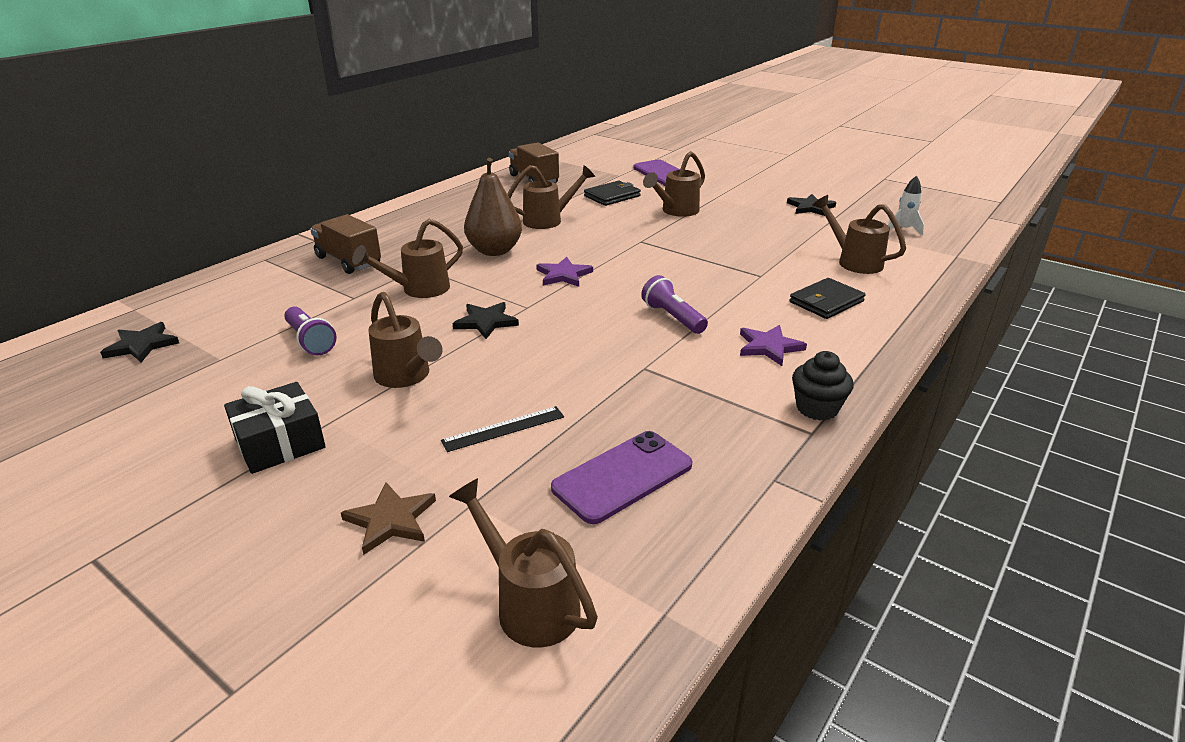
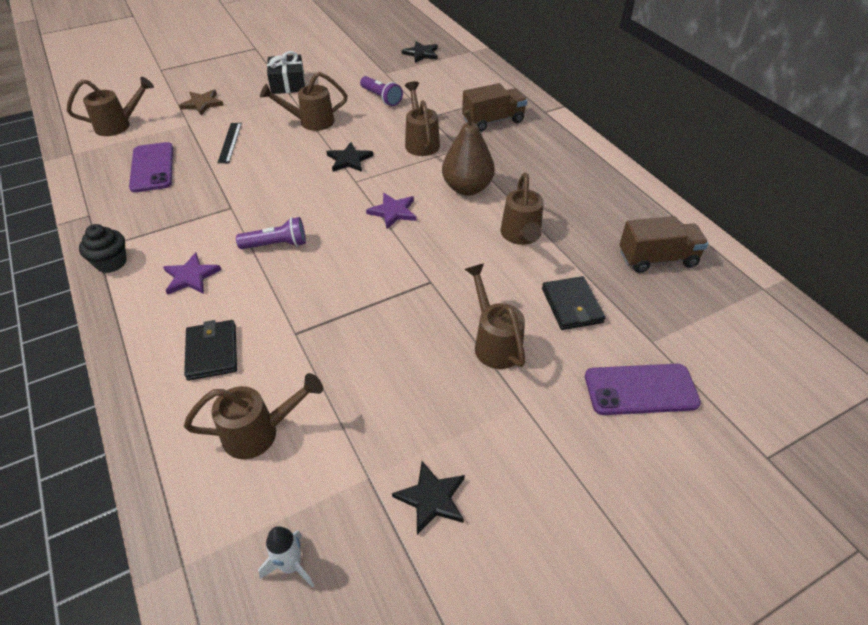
camera: 115 degrees right, 15 degrees up
(310, 341) = (381, 98): purple flashlight -> purple flashlight turned 120 degrees counterclockwise

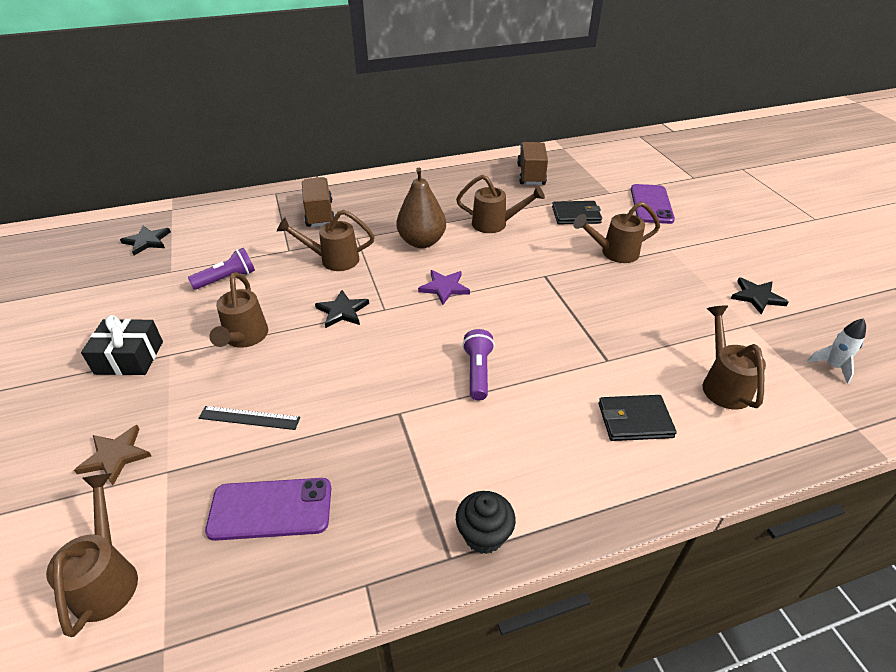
camera: 80 degrees left, 5 degrees down
(191, 276) = (521, 445): purple star -> none

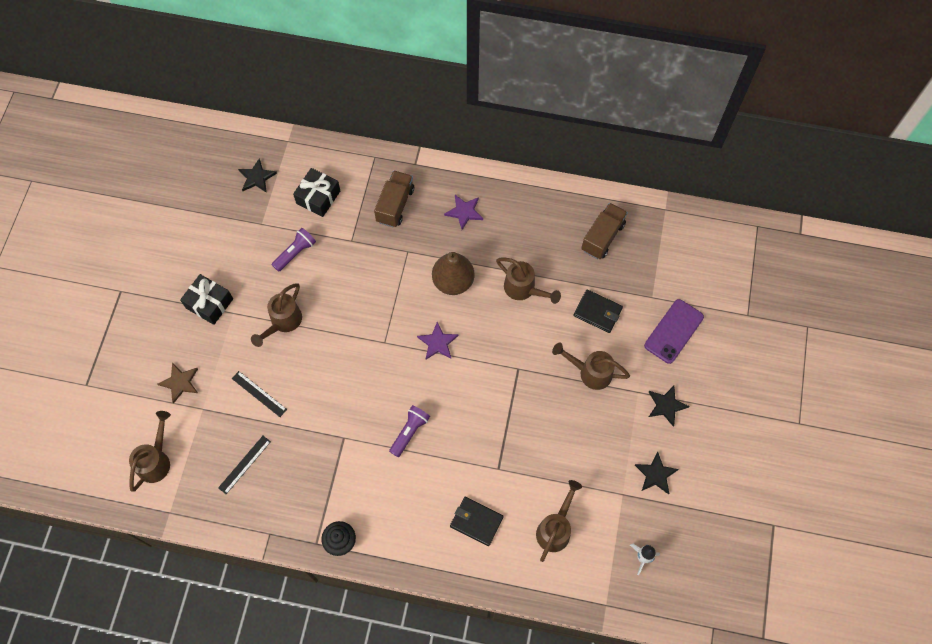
camera: 30 degrees right, 25 degrees up
(227, 279) = (295, 253): purple flashlight -> purple flashlight turned 45 degrees counterclockwise
(230, 233) = (318, 197): none -> black gift
(270, 509) = (244, 464): purple phone -> black ruler
(333, 260) = (377, 269): brown watering can -> none
(342, 311) = (356, 329): black star -> black star (666, 405)
(393, 198) = (464, 212): none -> purple star

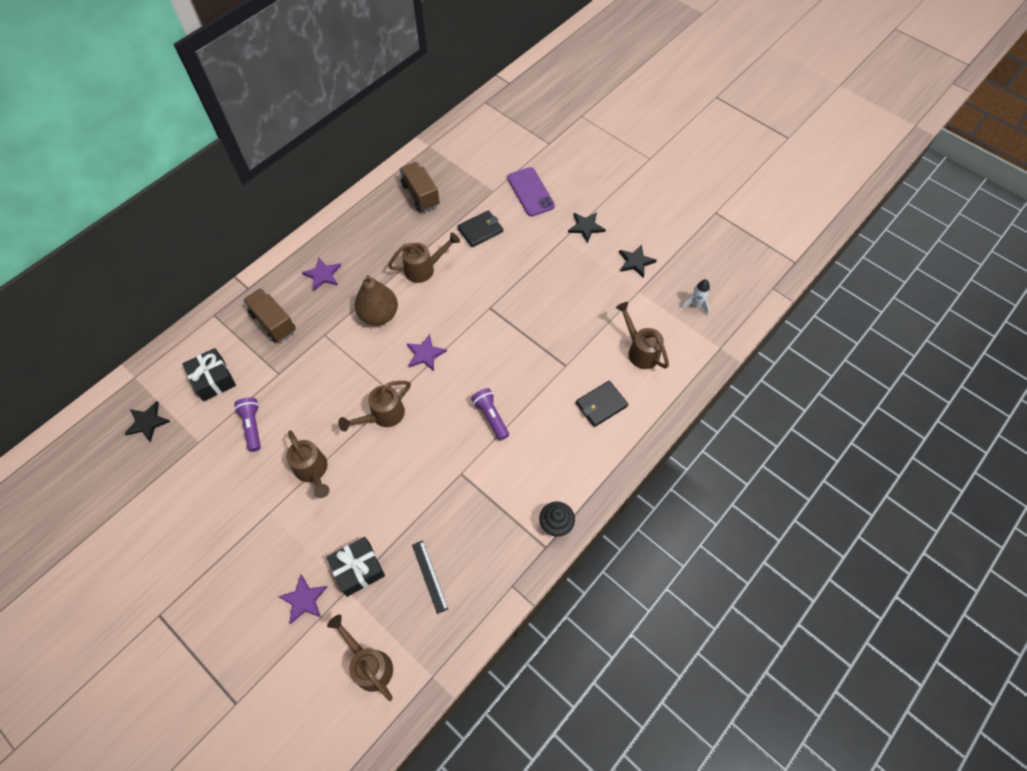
camera: 60 degrees left, 5 degrees down
(180, 383) = (304, 600): brown star -> purple star
(209, 303) = (242, 530): black gift -> black gift (358, 569)
(259, 394) = (368, 528): black ruler -> none
(590, 372) = (526, 261): brown watering can -> brown watering can (382, 416)

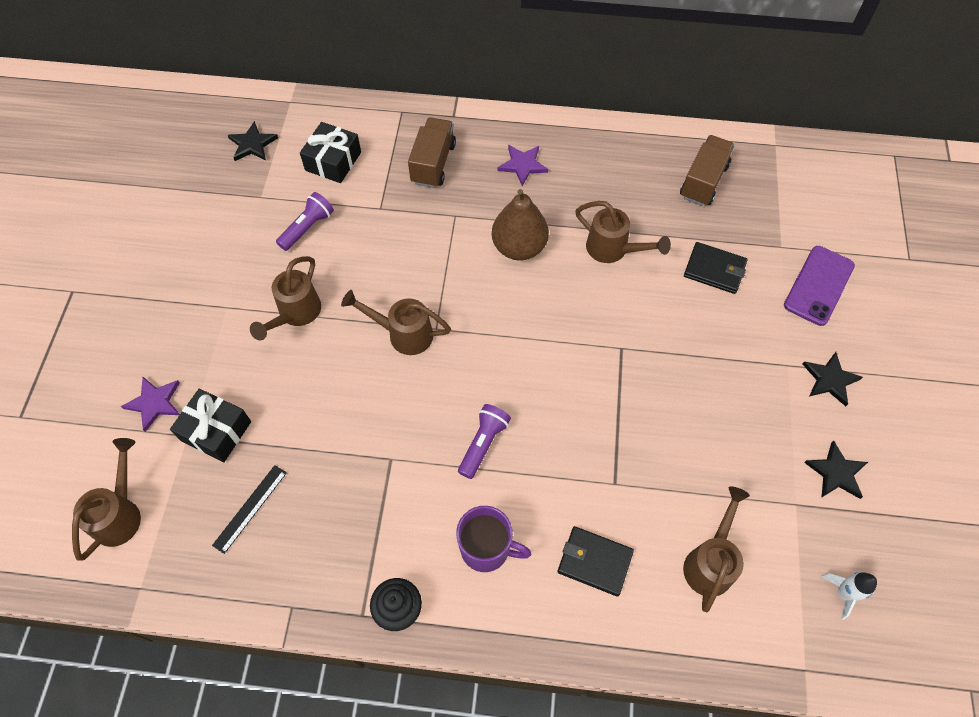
camera: 55 degrees right, 0 degrees up
(425, 354) = (508, 323): purple star -> none
(554, 455) = (486, 549): none -> purple mug

